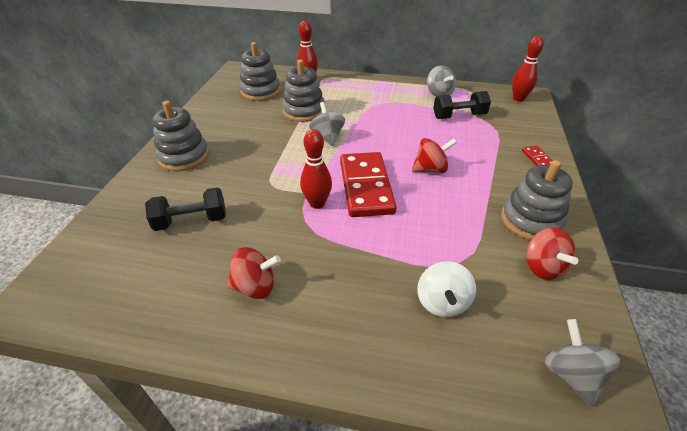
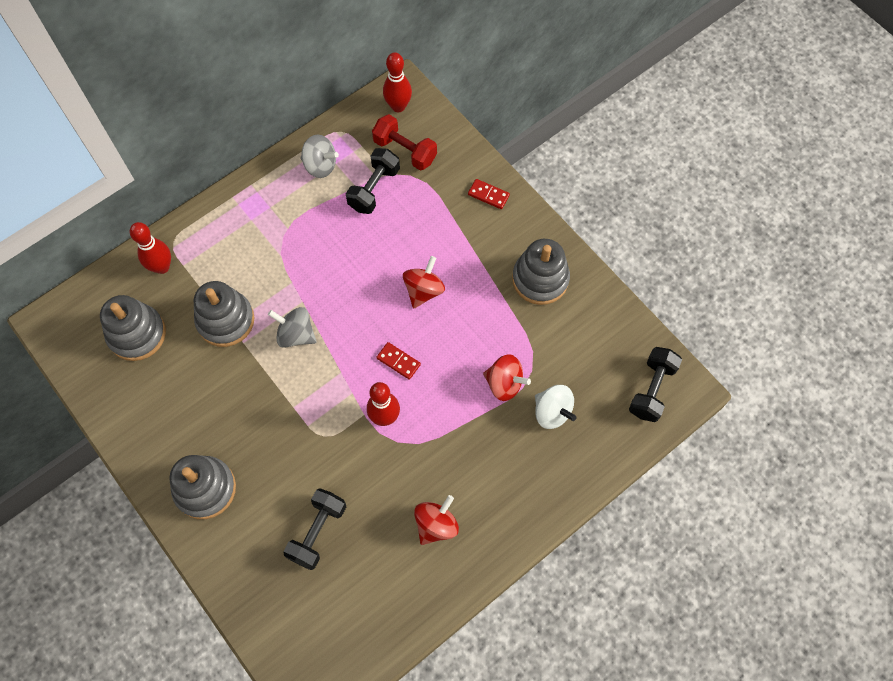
camera: 50 degrees left, 25 degrees up
(366, 186) = (398, 361): red domino -> red domino, size x0.42
(500, 114) = (405, 151): none -> red dumbbell
(542, 267) = (581, 320): red spinning top -> red spinning top (504, 383)
(571, 374) = (651, 389): grey spinning top -> black dumbbell

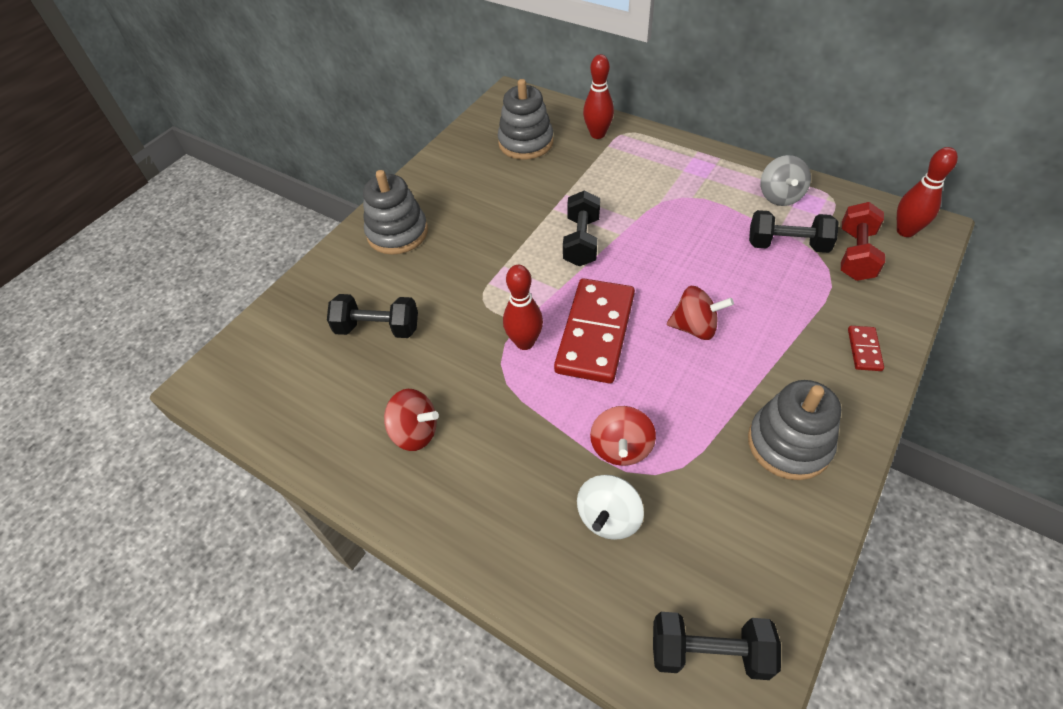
camera: 75 degrees right, 15 degrees down
(225, 320) = (569, 189): grey stacking toy -> none
(296, 334) = (581, 241): grey spinning top -> black dumbbell
(398, 361) = (595, 333): red domino -> red domino, size x2.35

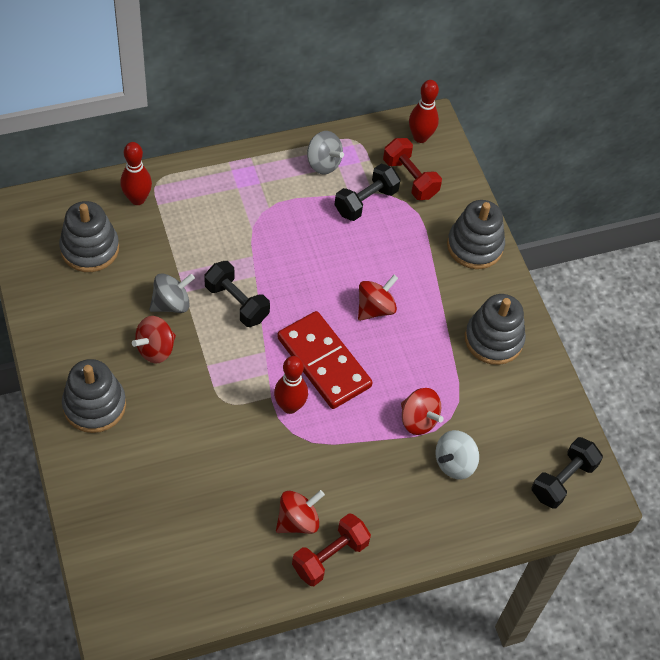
camera: 60 degrees left, 5 degrees up
(378, 328) = (182, 483): black dumbbell -> none
(399, 486) = (330, 556): none -> red dumbbell
(483, 229) = (155, 349): none -> red spinning top
(533, 209) = (171, 304): none -> grey spinning top
(608, 517) = (454, 463): white spinning top -> white spinning top turned 75 degrees clockwise
(864, 350) = (475, 246): red domino -> grey stacking toy

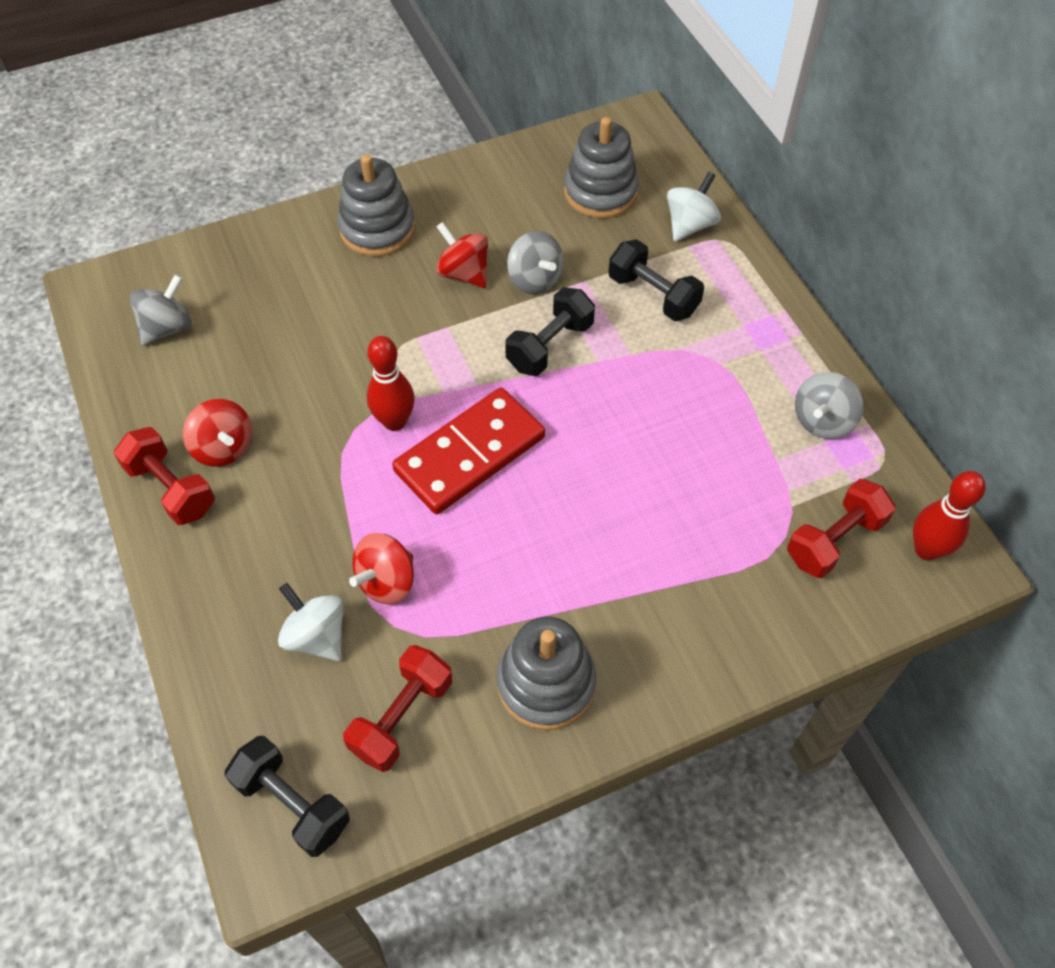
camera: 90 degrees right, 0 degrees up
(137, 199) = (690, 225): red bowling pin -> white spinning top
(172, 565) = (167, 328): none -> grey spinning top
(366, 201) = (768, 482): black dumbbell -> black dumbbell (653, 295)
(375, 308) = (573, 510): red spinning top -> none
(475, 246) = (726, 646): grey stacking toy -> none
(511, 418) = (402, 717): none -> red dumbbell

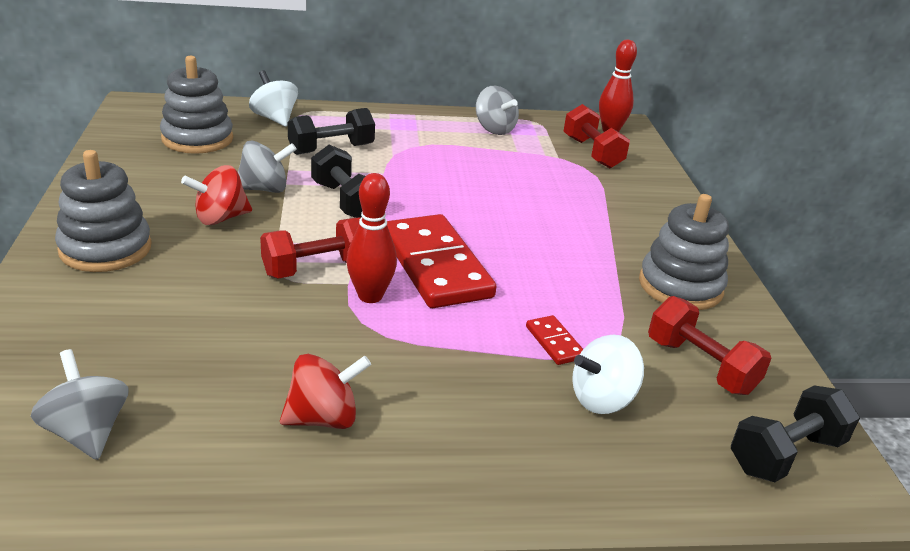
camera: 75 degrees left, 25 degrees down
(171, 488) = (356, 475): red dumbbell -> red dumbbell (316, 268)
(386, 581) = (554, 342): red spinning top -> red domino

